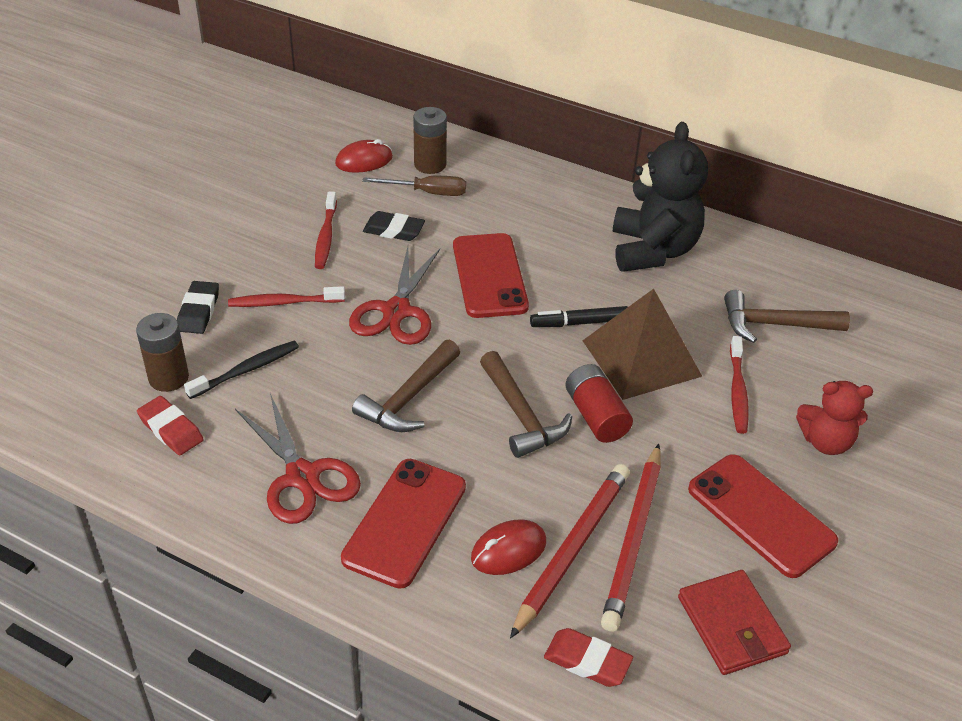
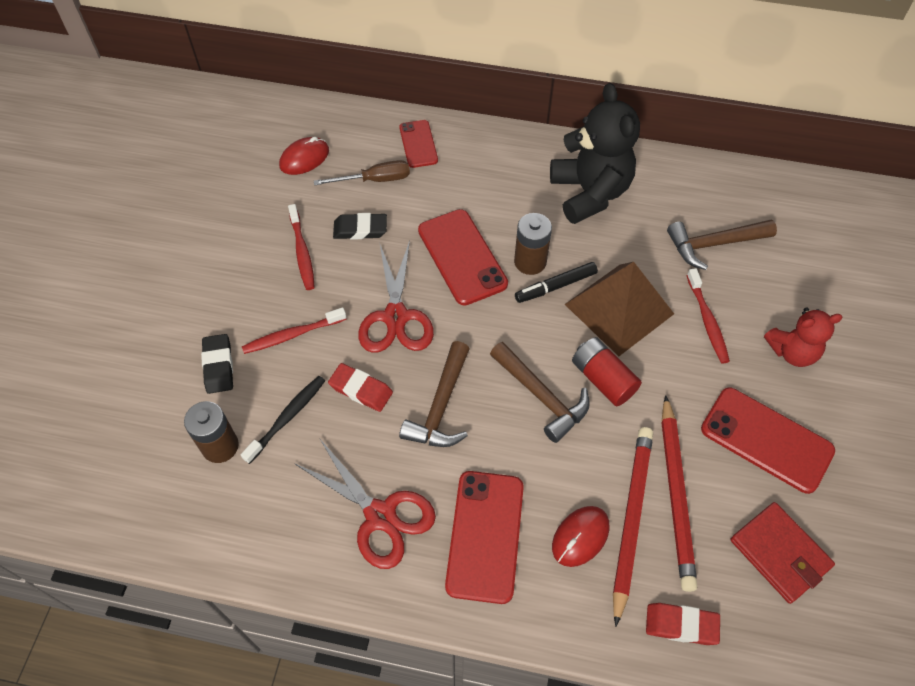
camera: 15 degrees left, 15 degrees up
(171, 429) = (244, 501): red eraser -> red eraser (361, 390)
(430, 165) = (365, 148): brown battery -> brown battery (530, 262)
(486, 172) = (418, 144): none -> red phone

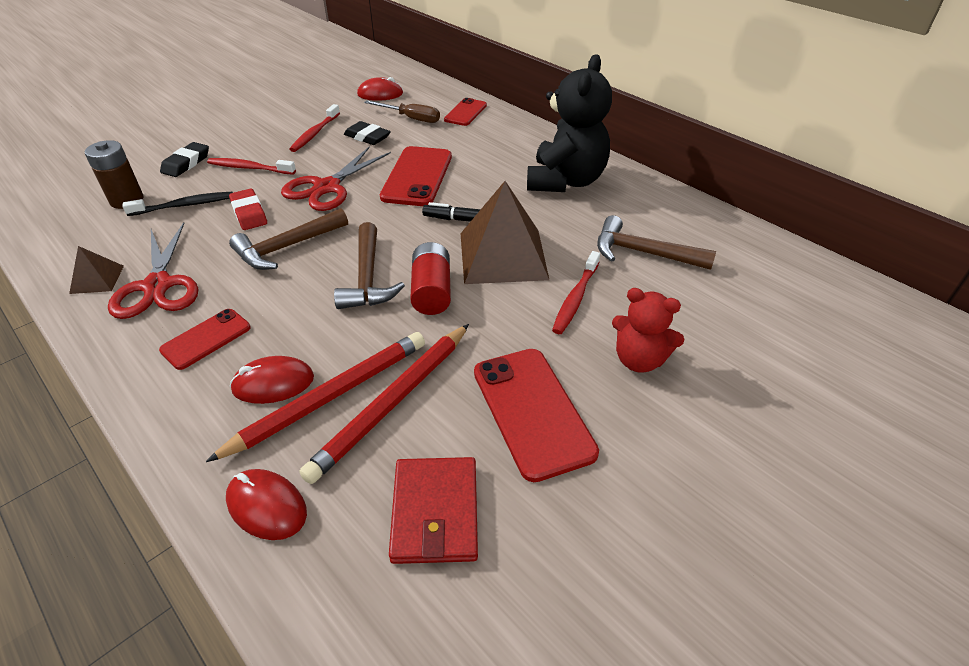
camera: 35 degrees right, 15 degrees down
(316, 545) = (97, 279): none -> brown pyramid
(485, 536) = (206, 339): red phone -> red phone, size x0.60
(530, 262) = (465, 199): brown battery -> none
(681, 625) = (267, 506): red eraser -> red mouse

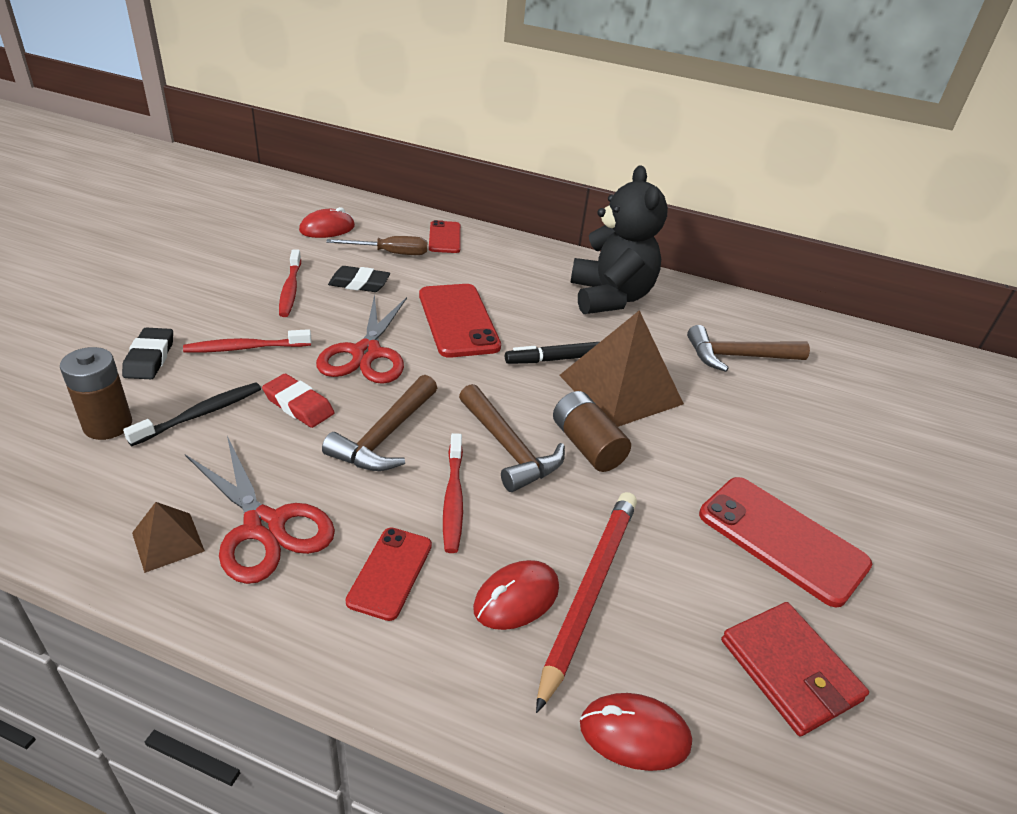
camera: 30 degrees left, 5 degrees down
(392, 402) = (655, 575): red pencil -> none
(431, 291) = (587, 445): red battery -> brown battery
(575, 298) = (721, 416): red toothbrush -> red toothbrush (453, 499)
(639, 360) = (821, 461): red teddy bear -> none

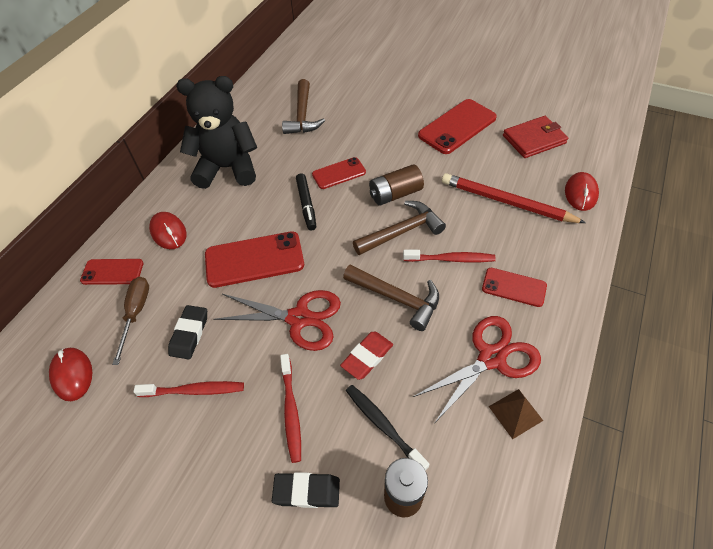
camera: 80 degrees left, 15 degrees up
(516, 598) = (518, 231): red mouse -> red mouse (168, 232)
(621, 389) = (339, 173): brown pyramid -> red phone

